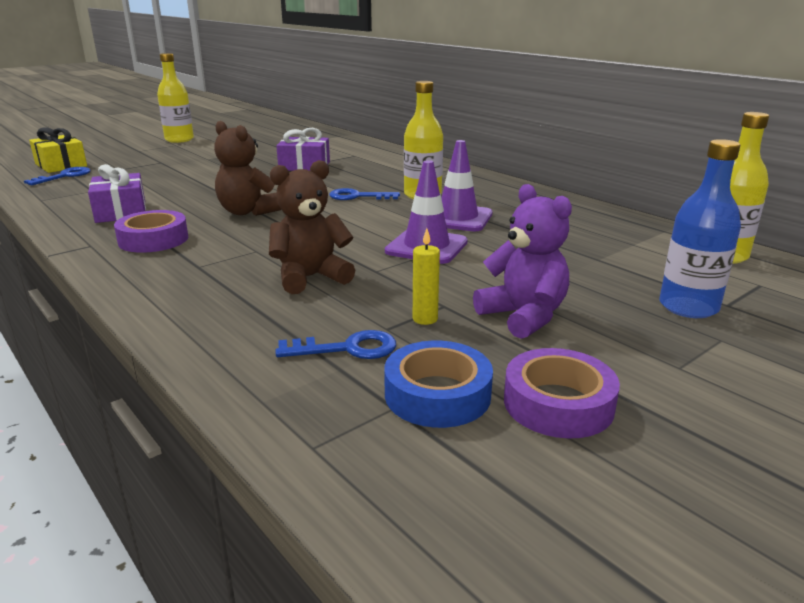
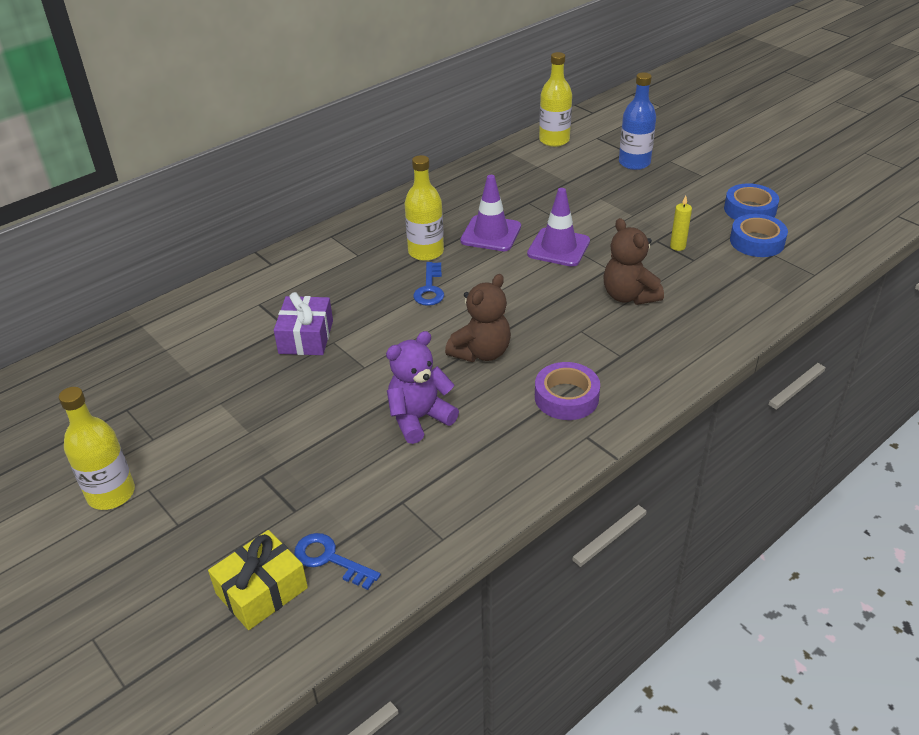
camera: 90 degrees left, 15 degrees up
(121, 212) = (486, 446): purple gift -> none
(347, 348) = (723, 272): blue key -> none
(523, 316) = (663, 213): purple teddy bear -> purple teddy bear (419, 418)
(558, 403) = (749, 210): purple tape -> blue tape

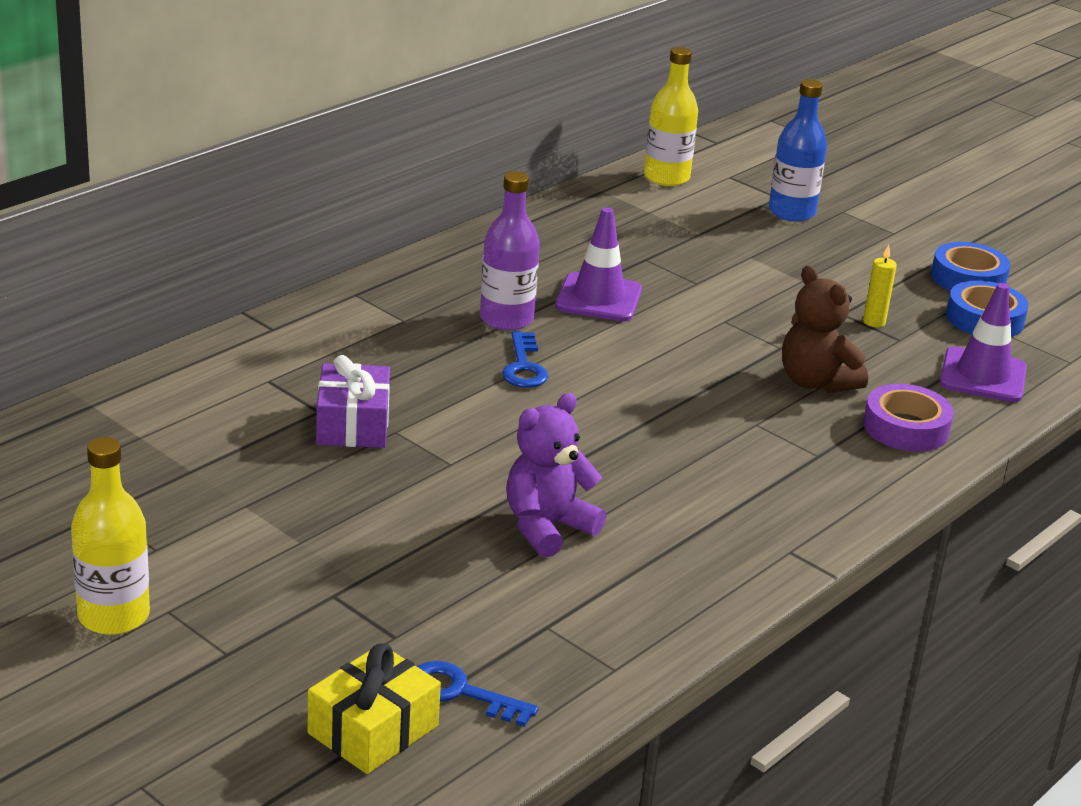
camera: 10 degrees left, 10 degrees down
(426, 252) = (506, 319): yellow bottle -> purple bottle
(481, 352) = (618, 448): brown teddy bear -> none
(558, 248) = (702, 319): purple traffic cone -> purple traffic cone (982, 376)
(566, 397) = (752, 504): purple tape -> purple tape (906, 428)

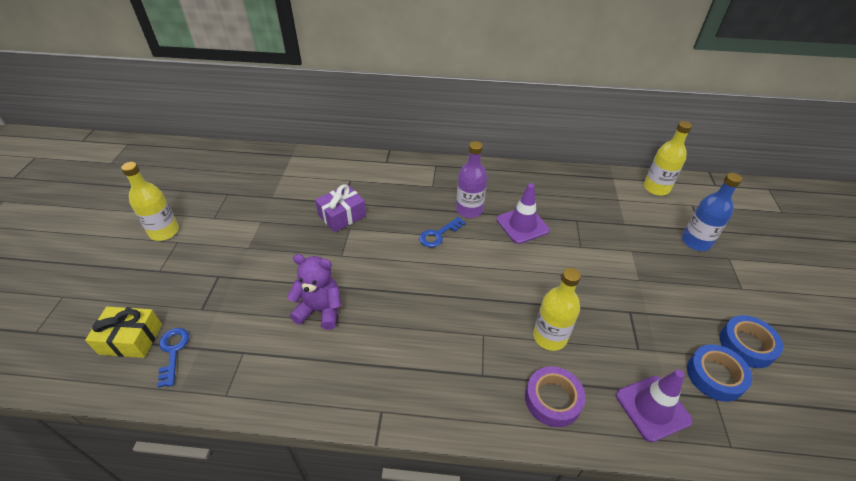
camera: 55 degrees right, 15 degrees up
(816, 382) = (549, 337): brown teddy bear -> yellow bottle
(874, 322) = (640, 329): yellow candle -> none

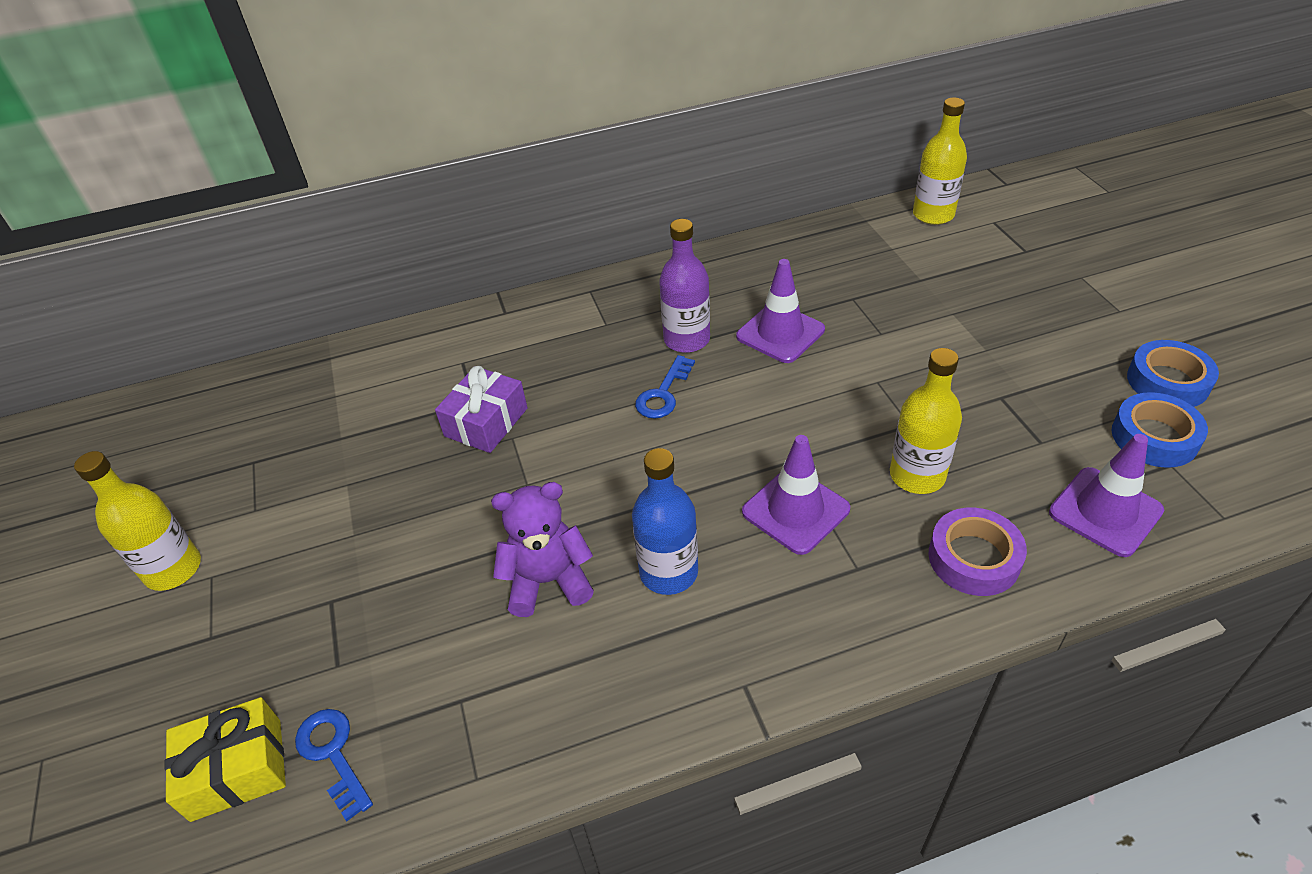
camera: 20 degrees left, 0 degrees up
(468, 328) = (795, 510): none -> purple traffic cone
(696, 242) = (1028, 270): blue bottle -> blue bottle (668, 572)

